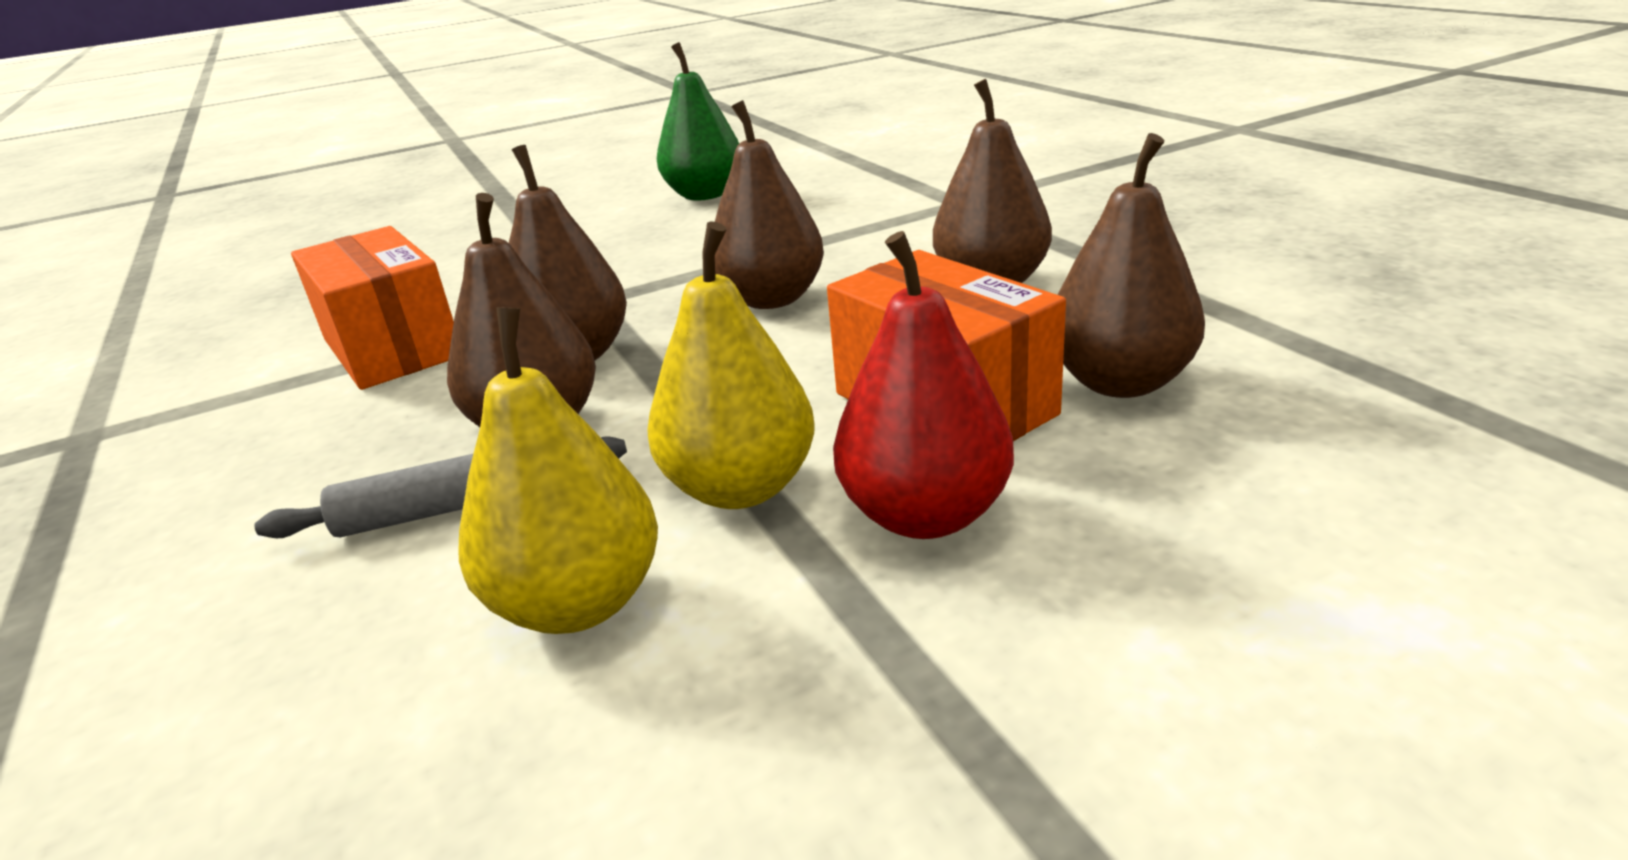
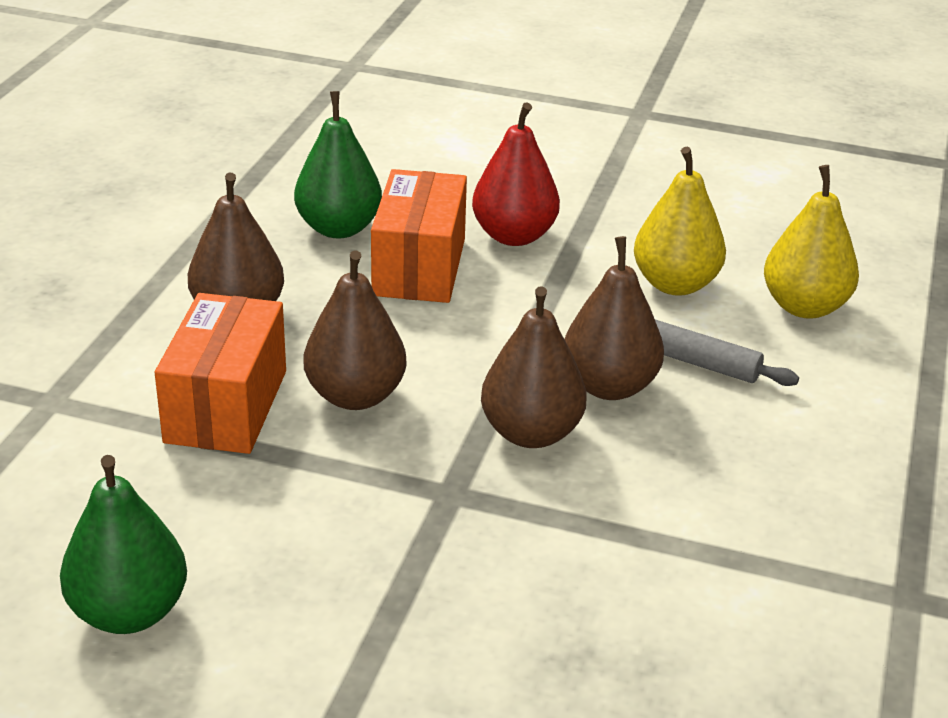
camera: 140 degrees left, 5 degrees up
(392, 348) = (638, 545): orange box -> orange box (226, 406)
(740, 488) = (561, 288): yellow pear -> yellow pear (804, 307)
(1120, 382) = (339, 228): brown pear -> green pear

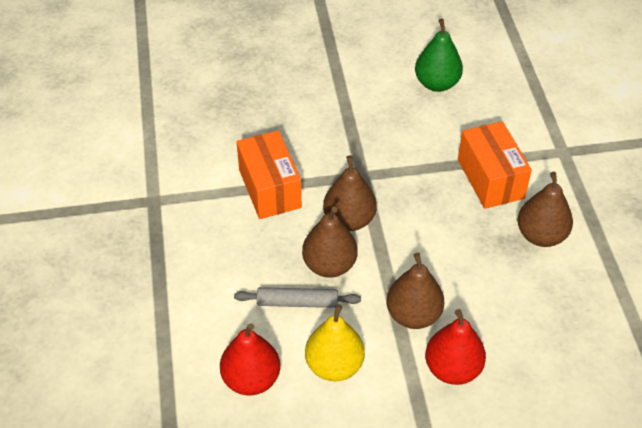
camera: 155 degrees right, 15 degrees up
(339, 228) = (554, 327): green pear -> none
(355, 396) = (441, 208): brown pear -> brown pear (413, 315)
(419, 267) = (483, 313): orange box -> orange box (269, 188)
(804, 307) = (251, 379): yellow pear -> red pear

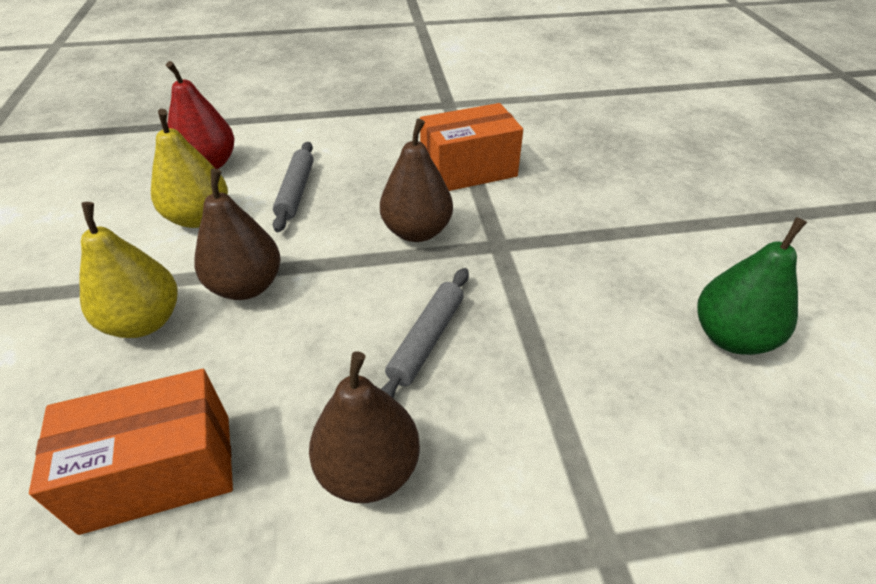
camera: 90 degrees right, 5 degrees down
(329, 265) = (345, 215): brown pear -> none
(452, 369) = (145, 321): red pear -> yellow pear
(453, 213) = (426, 340): none -> grey rolling pin
(490, 179) = (507, 399): orange box -> orange box (159, 471)

